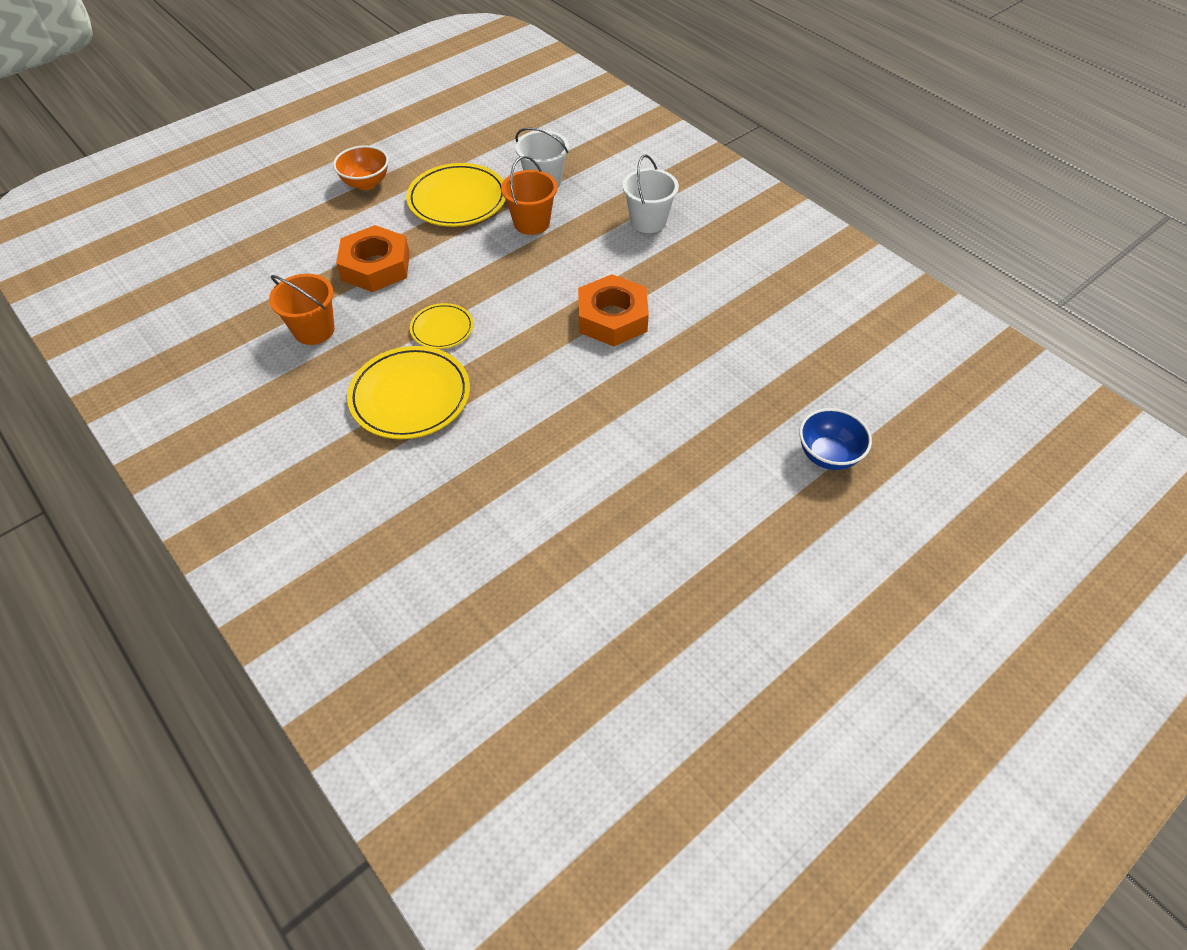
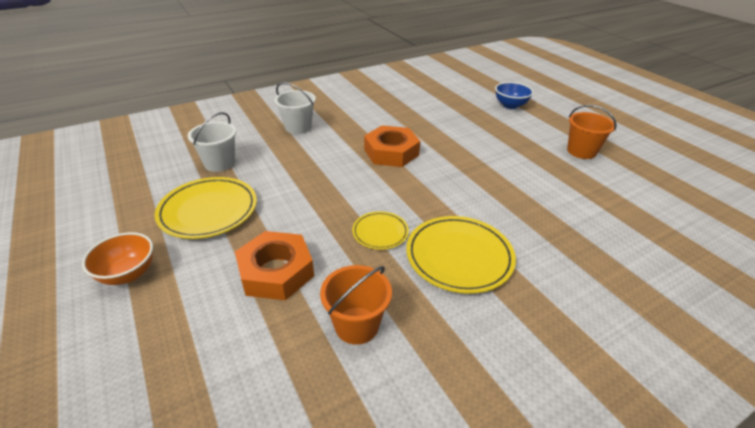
camera: 80 degrees left, 15 degrees down
(531, 223) = (268, 174): orange bucket -> orange bucket (581, 151)

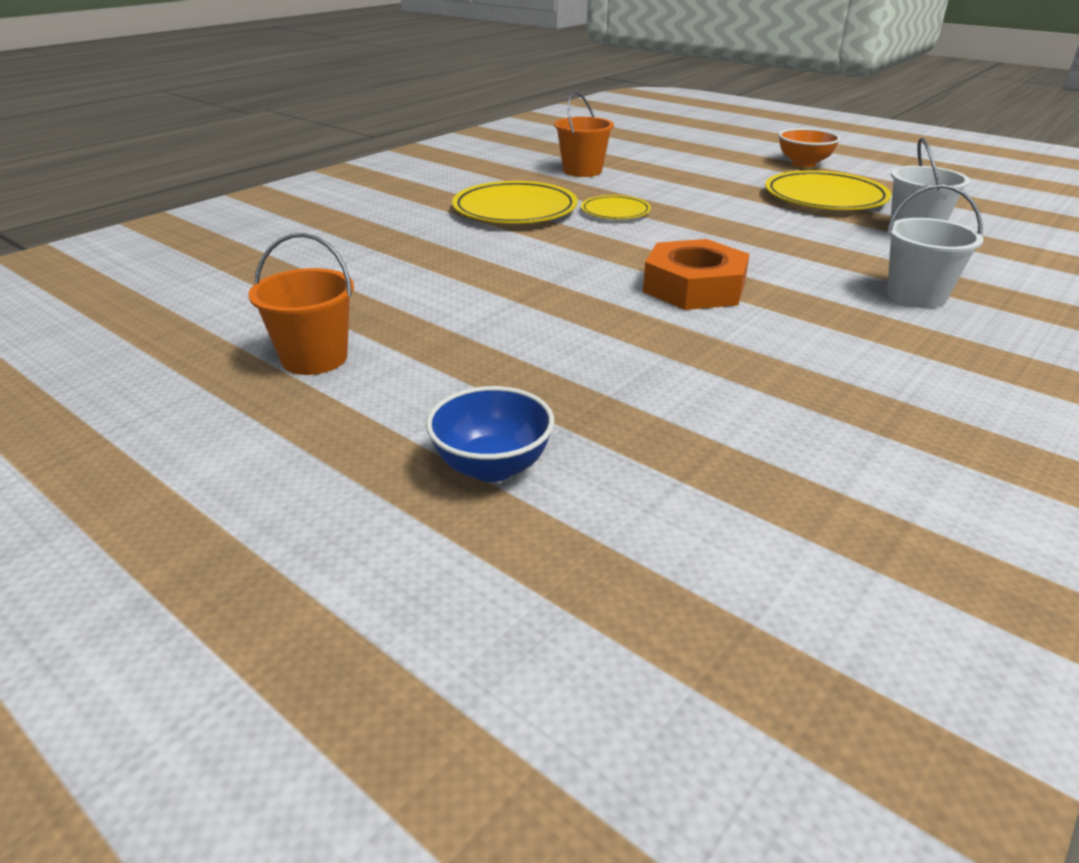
camera: 160 degrees right, 5 degrees down
(276, 271) = (685, 180): orange nut -> none

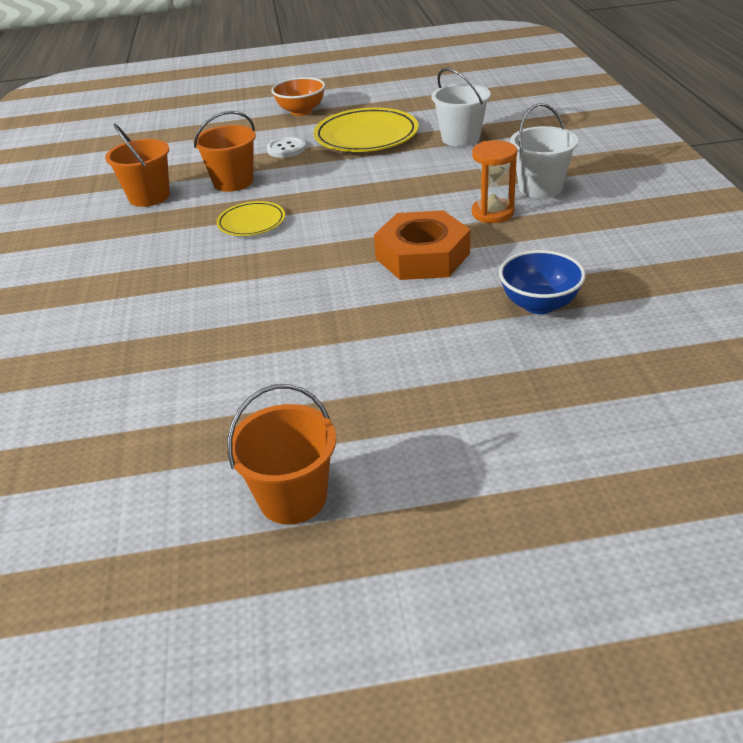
camera: 45 degrees left, 5 degrees up
(492, 466) = (564, 468): blue bowl -> blue bowl (539, 304)
(515, 210) = (168, 264): yellow plate -> none
(654, 185) = (233, 182): none -> orange bucket
(738, 181) = (286, 149): none -> white button
(823, 291) = (492, 213): none -> orange hourglass

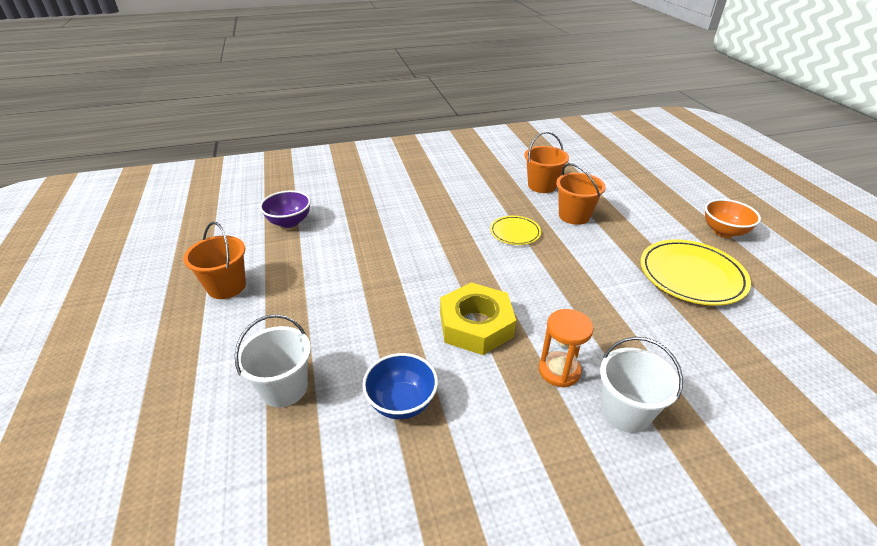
camera: 80 degrees right, 0 degrees up
(114, 443) = (289, 222): none -> purple bowl
(286, 149) = (642, 233): white button -> none
(422, 256) = (476, 325): orange nut -> yellow nut
(460, 138) = (721, 343): white bucket -> white bucket (284, 388)

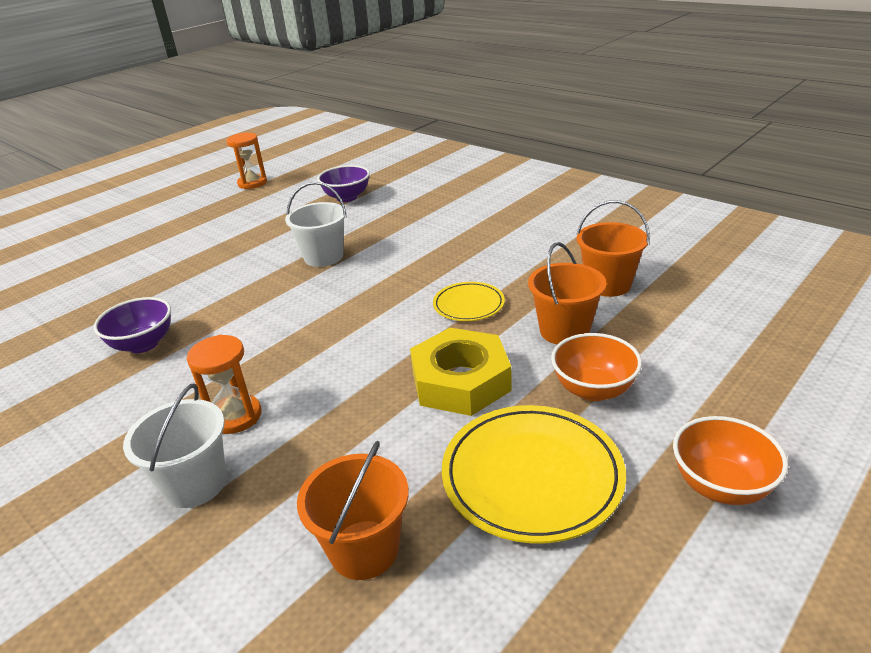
camera: 60 degrees right, 5 degrees down
(166, 257) = (252, 183): none -> orange hourglass
(226, 286) = (235, 217): orange bucket -> orange bucket (364, 549)
(284, 388) = (134, 289): white bucket -> white bucket (323, 257)
(402, 402) = (143, 344): blue bowl -> purple bowl
(476, 325) = (273, 342): yellow nut -> yellow nut (460, 381)
(634, 230) = (593, 389): none -> orange bowl

